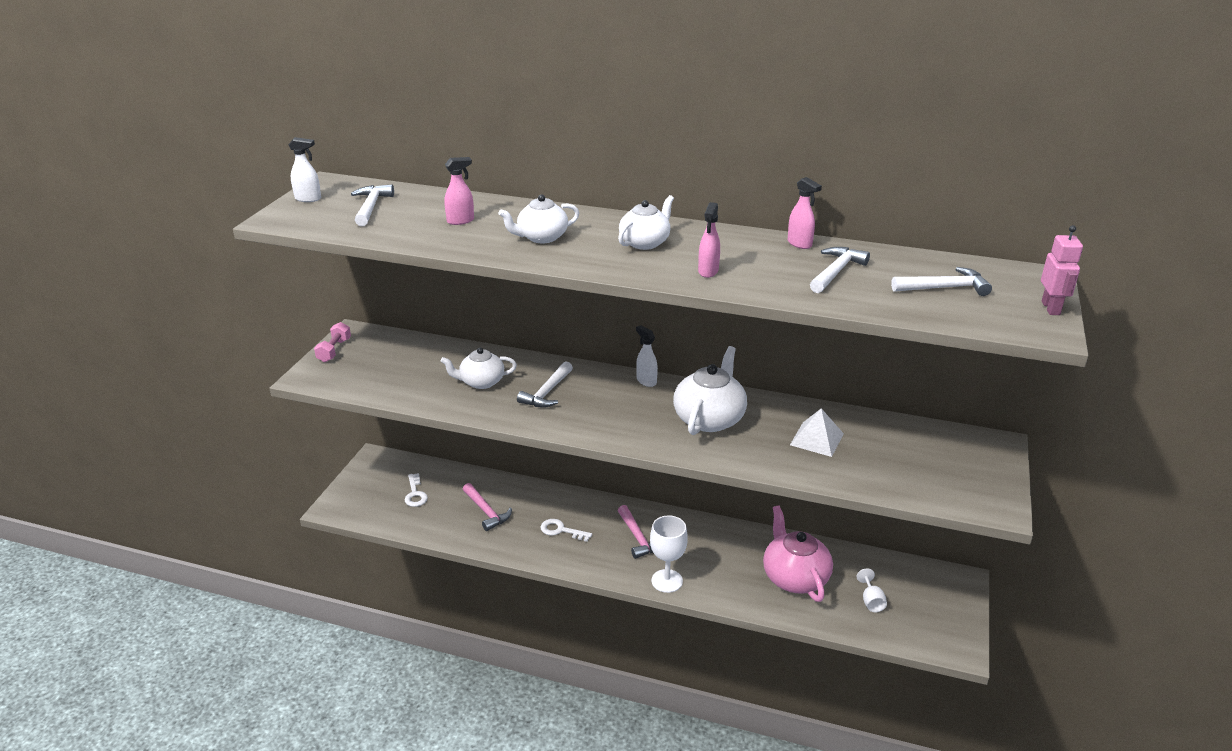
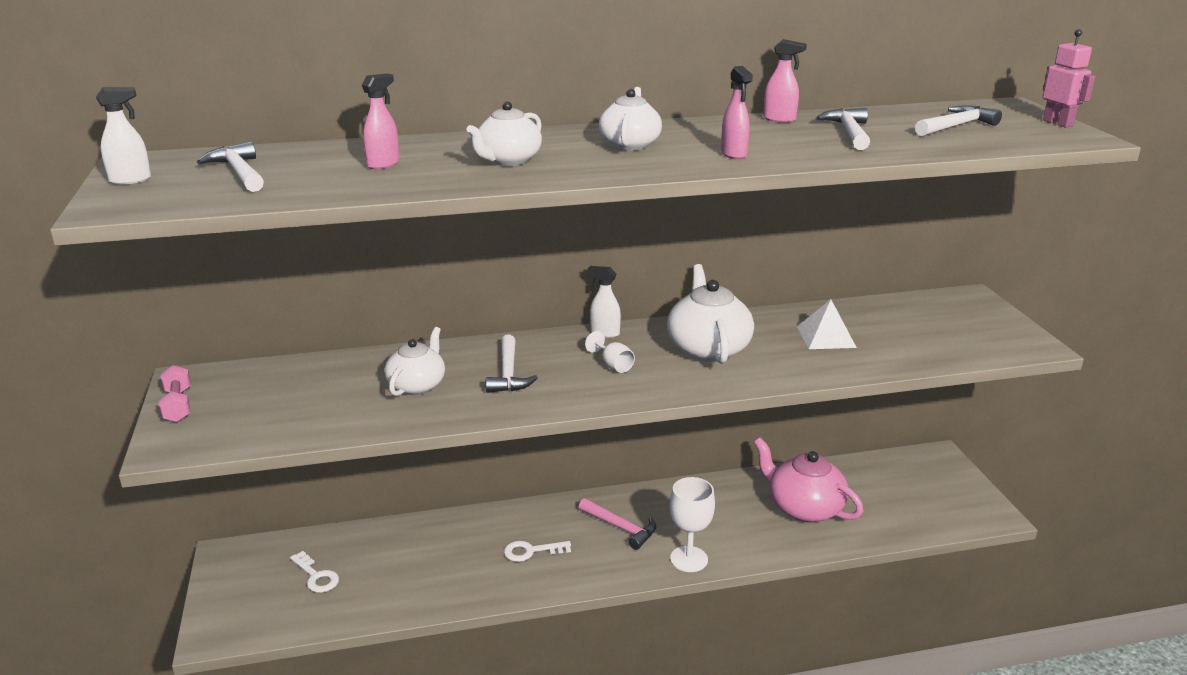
camera: 30 degrees left, 5 degrees down
(481, 382) = (417, 385): white teapot -> white teapot turned 150 degrees clockwise
(486, 512) = (425, 563): pink hammer -> none
(871, 601) = (887, 503): white goblet -> white goblet (613, 365)

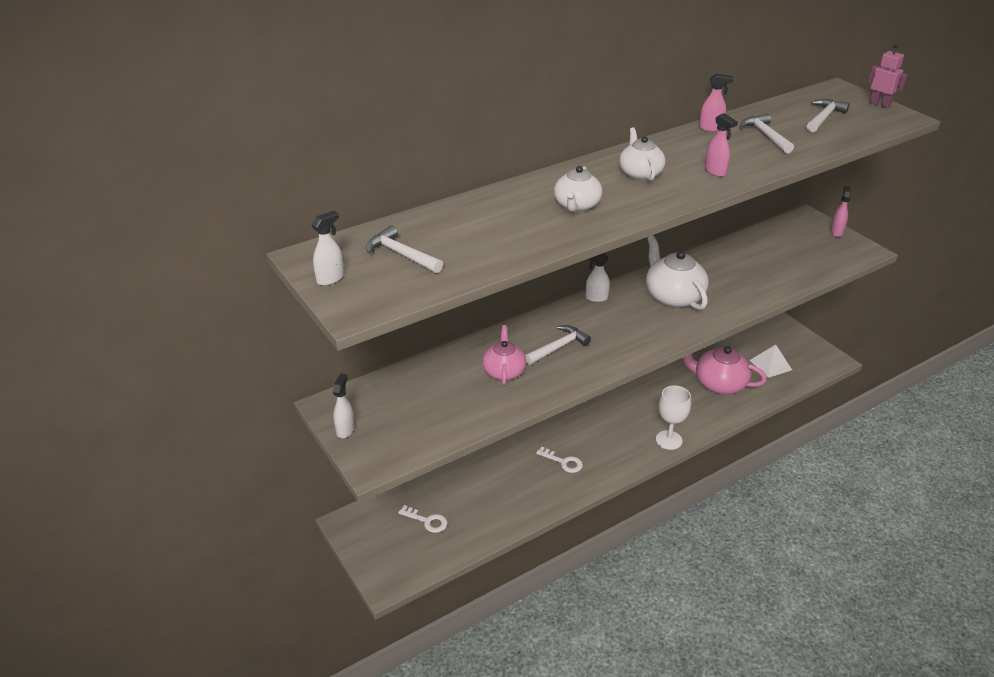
camera: 20 degrees left, 10 degrees up
(178, 405) = (345, 429): pink dumbbell -> white spray bottle
(383, 164) = (495, 226): pink spray bottle -> pink spray bottle (836, 232)
(417, 385) = (504, 371): white teapot -> pink teapot
(508, 374) = (558, 347): white hammer -> white hammer turned 105 degrees counterclockwise
(531, 551) = (563, 462): white key -> white key turned 120 degrees counterclockwise
(613, 365) = (622, 324): white goblet -> none
(621, 528) = (611, 429): pink hammer -> none
(826, 337) = (740, 270): white pyramid -> white pyramid (770, 365)

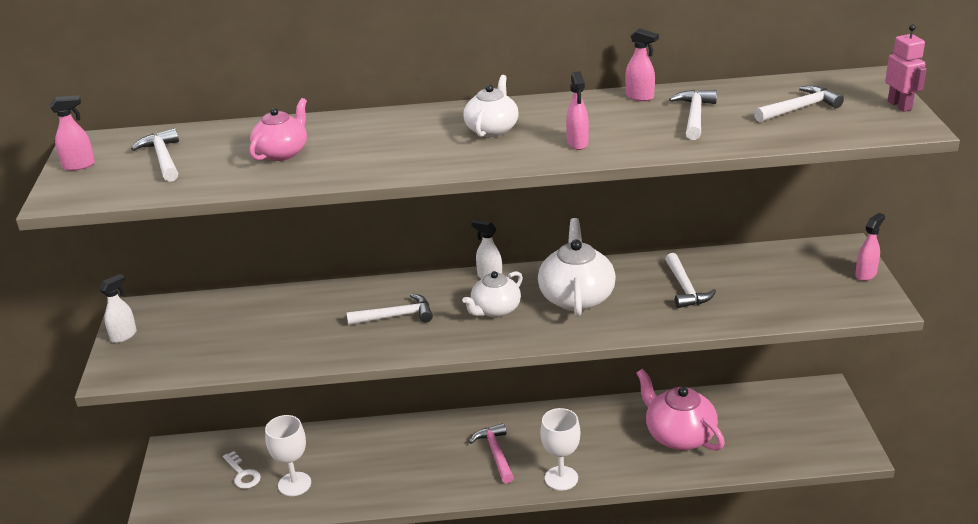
camera: 30 degrees right, 5 degrees down
(330, 279) = (79, 166): white spray bottle -> pink spray bottle
(477, 513) = (294, 484): none -> white goblet
(504, 371) = (317, 324): pink teapot -> pink teapot (282, 153)
(563, 462) = (425, 462): white key -> none
(576, 206) = (382, 148): white teapot -> white teapot (495, 310)
(608, 437) = (495, 453): none -> pink hammer
(738, 271) = (685, 288): none -> white hammer
(770, 365) = (766, 433): white pyramid -> none

